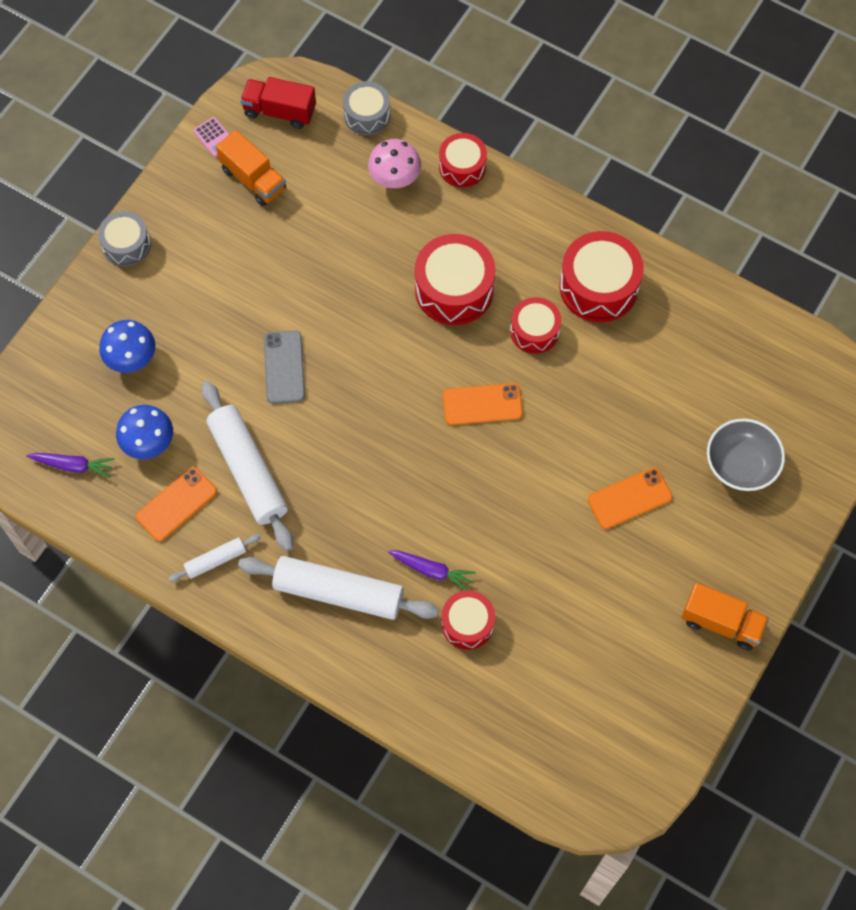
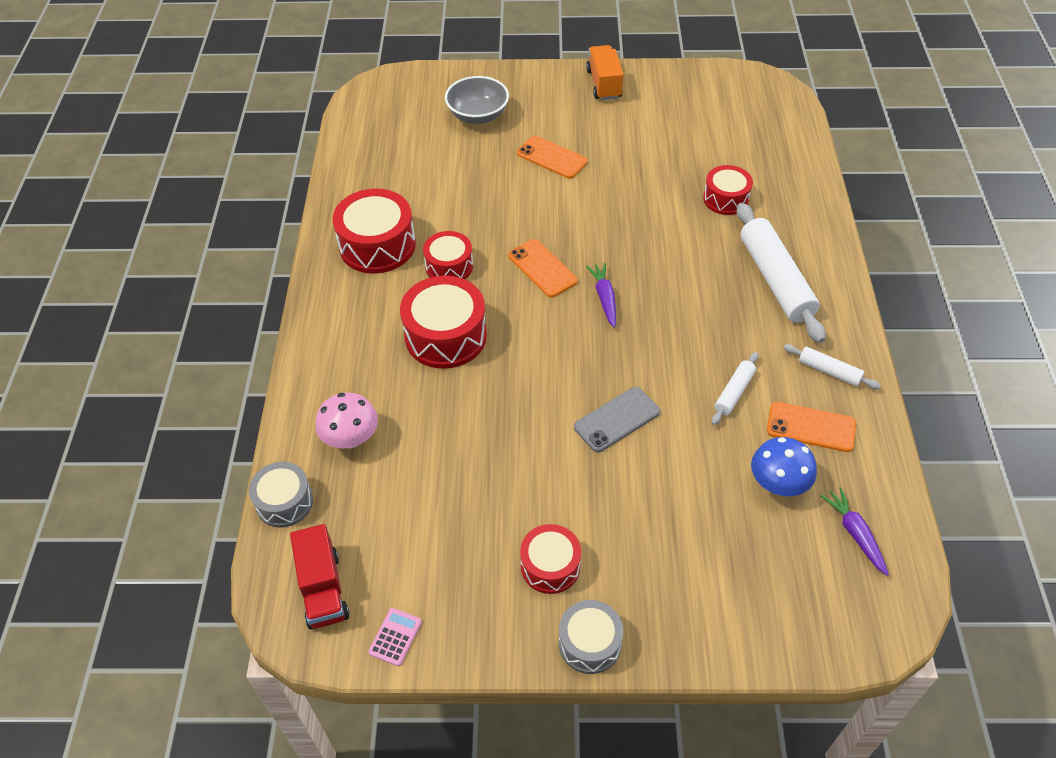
camera: 120 degrees left, 15 degrees down
(131, 358) = (710, 553): blue mushroom -> none
(248, 470) = (734, 392): white rolling pin -> white rolling pin, size x0.49
(253, 179) = (427, 564): orange truck -> none
(432, 571) = (706, 235): purple carrot -> purple carrot (604, 298)
(462, 167) = (306, 391): red drum -> red drum (550, 566)

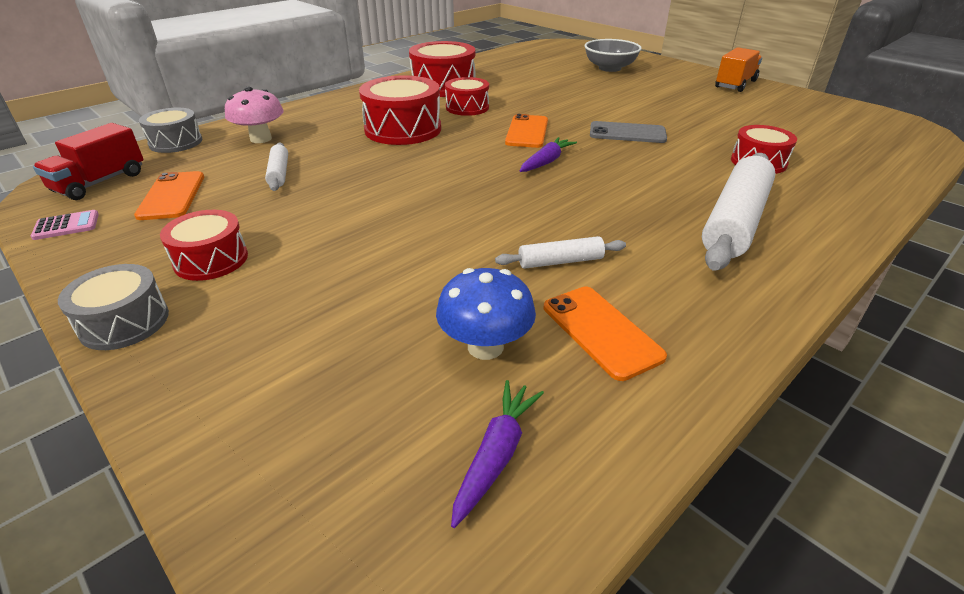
camera: 45 degrees right, 15 degrees down
(552, 157) = (631, 96): orange phone -> orange phone (172, 196)
(617, 419) = (427, 219): grey phone -> grey phone (627, 133)
(829, 371) = (698, 306): white rolling pin -> white rolling pin (279, 173)

